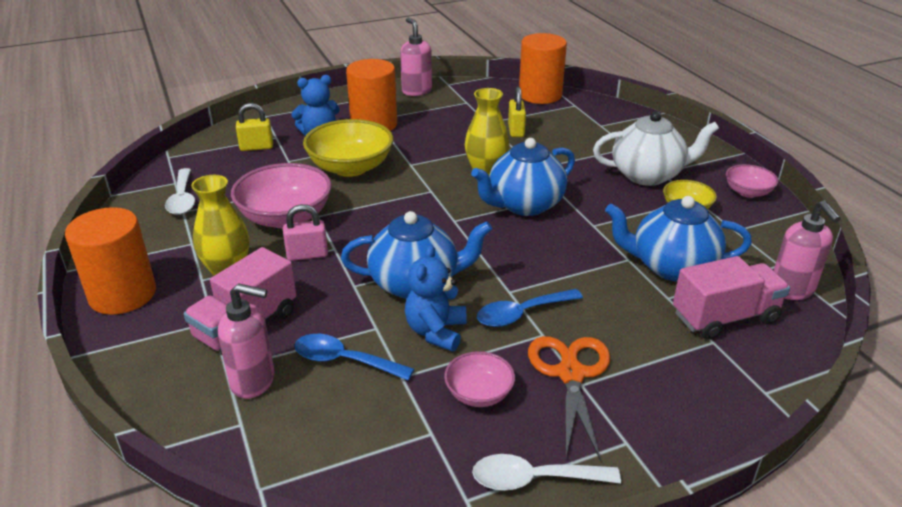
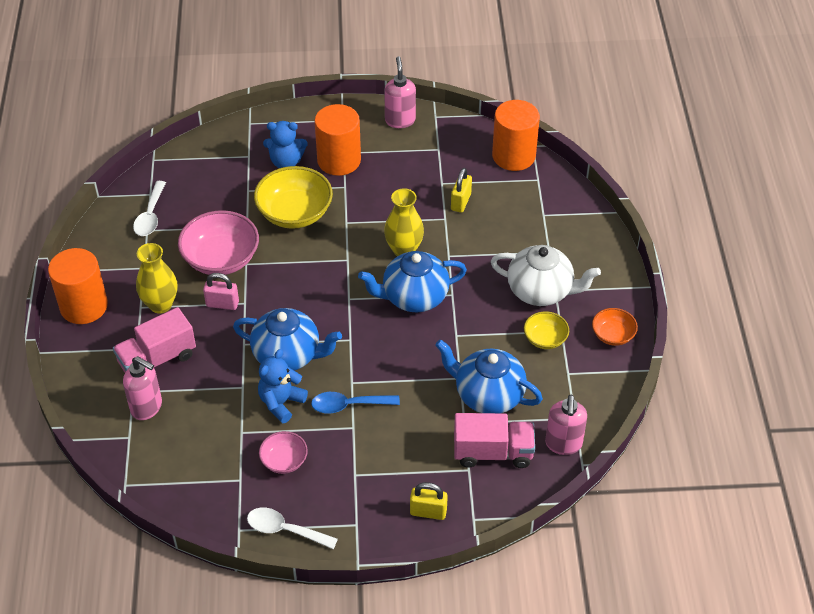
camera: 20 degrees right, 15 degrees up
(256, 147) = (228, 166): yellow padlock -> yellow padlock (428, 512)
(344, 360) = (210, 408): blue spoon -> none
(570, 374) = (352, 464): orange scissors -> none
(747, 192) = (613, 335): pink bowl -> orange bowl

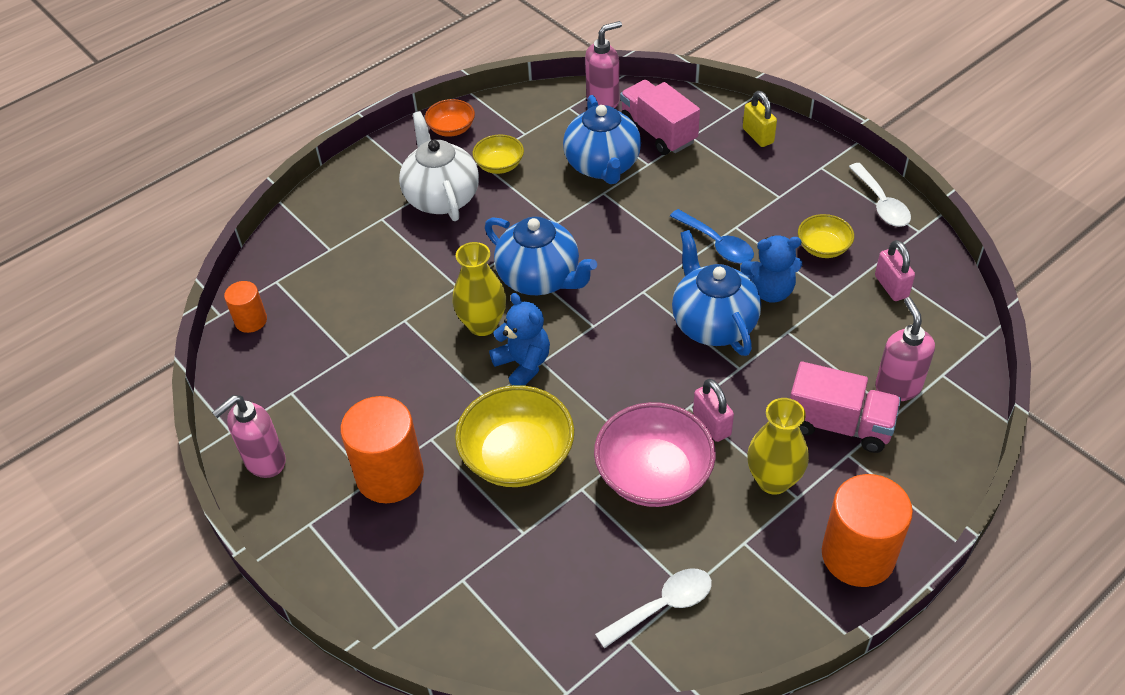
camera: 125 degrees left, 0 degrees up
(214, 470) = (891, 286): none -> pink padlock
(284, 461) = (823, 247): pink bowl -> yellow bowl
(286, 162) = (438, 529): blue teddy bear -> blue teddy bear (523, 364)
(461, 202) = (366, 322): yellow padlock -> none
(513, 156) = (251, 320): orange cylinder -> orange cylinder, size x0.53

